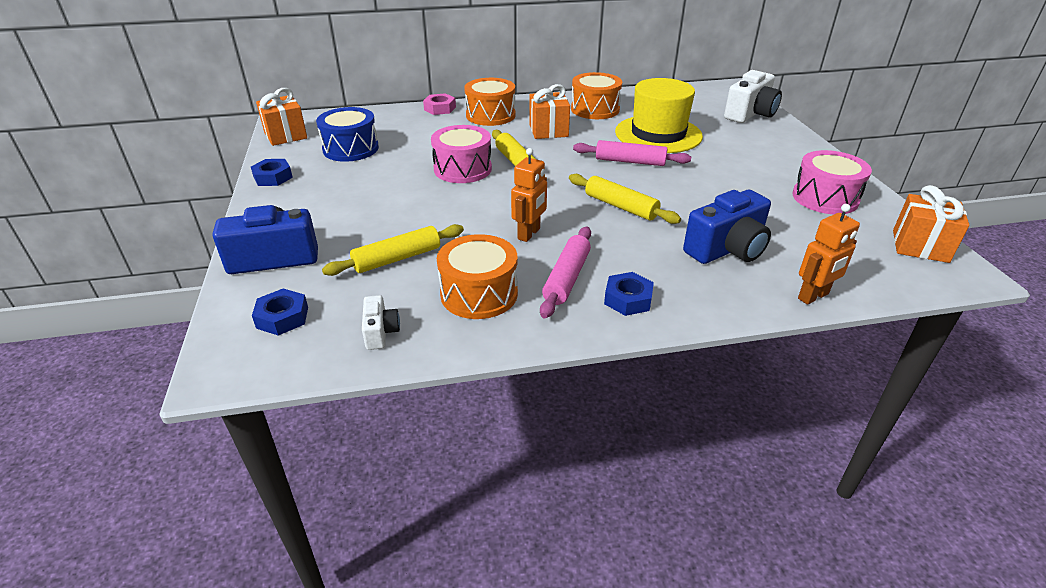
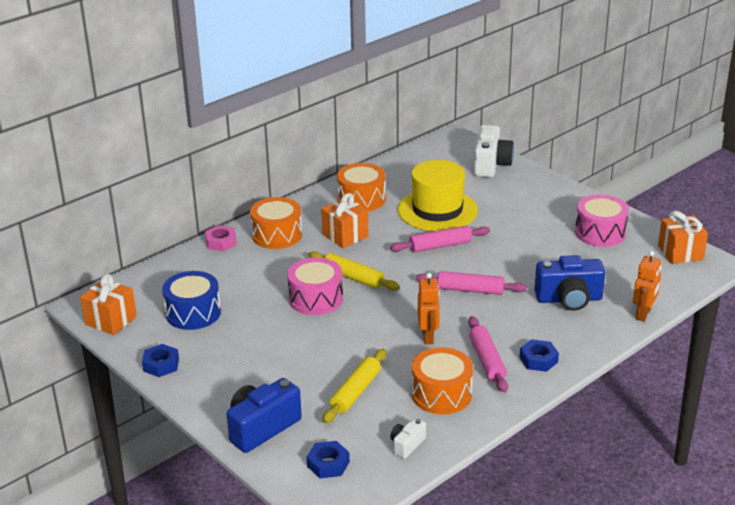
camera: 30 degrees left, 5 degrees down
(380, 332) = (407, 445): white camera -> white camera turned 105 degrees counterclockwise
(621, 206) = (470, 290): yellow rolling pin -> pink rolling pin
(727, 249) = (569, 299): blue camera -> blue camera turned 60 degrees clockwise

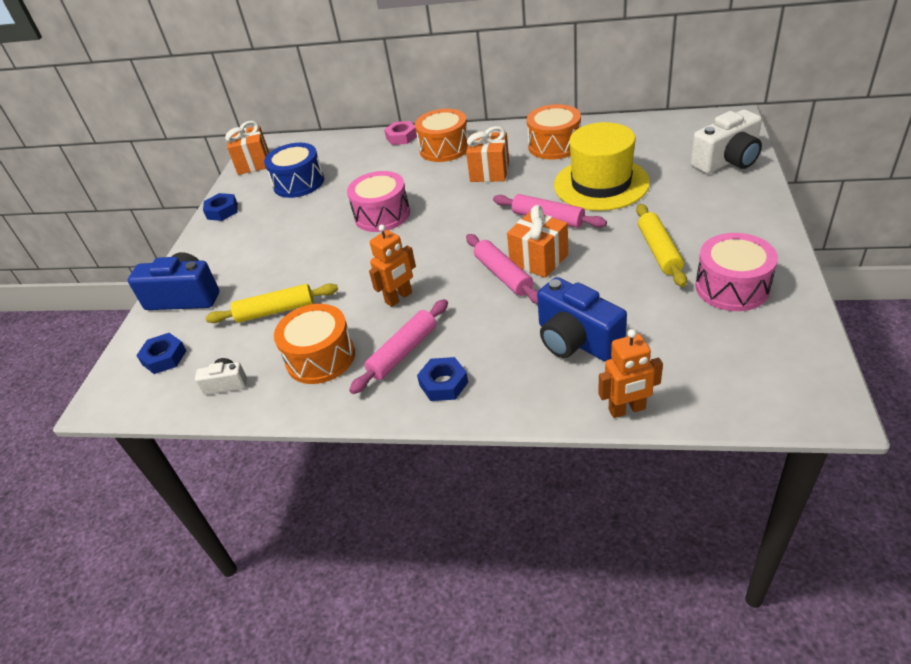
camera: 55 degrees right, 10 degrees up
(353, 277) = (435, 211): yellow rolling pin -> yellow rolling pin (659, 251)
(680, 253) = (798, 365): orange gift -> orange gift (539, 260)

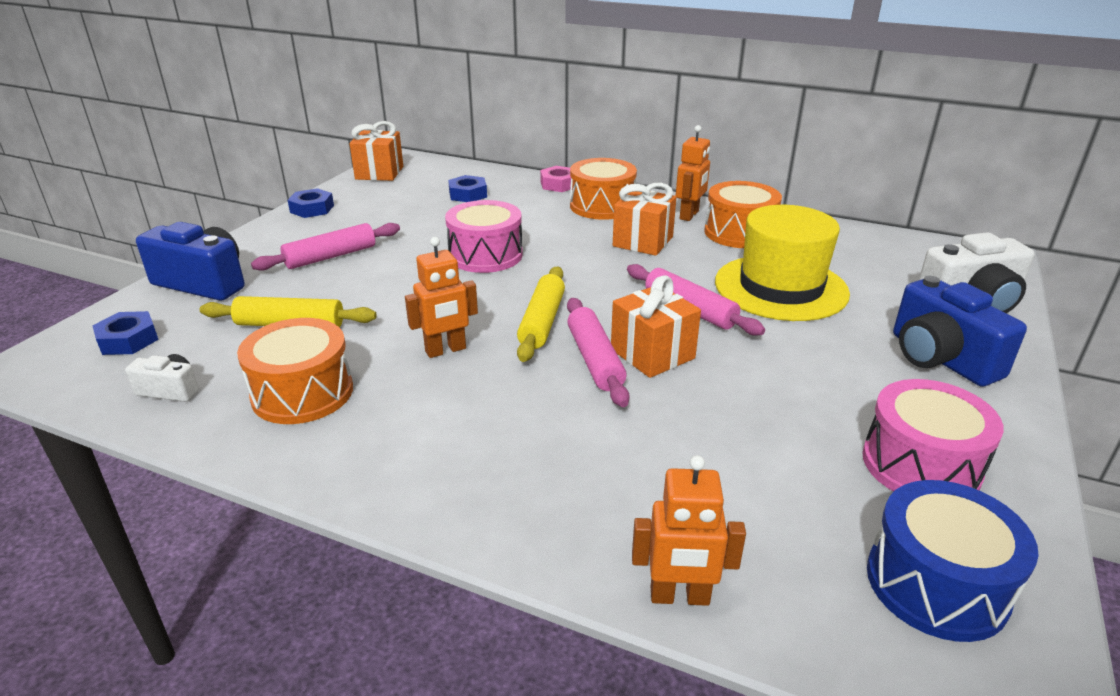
camera: 10 degrees right, 10 degrees down
(298, 183) = (414, 202): blue drum -> blue drum (936, 584)
(403, 352) = (408, 417): pink rolling pin -> pink rolling pin (331, 256)
(443, 383) = (434, 473): blue nut -> blue nut (468, 194)
(512, 139) = (689, 215): none -> orange robot
(576, 340) = (651, 471): blue camera -> blue camera (940, 358)
(659, 251) = (827, 387): yellow rolling pin -> yellow rolling pin (542, 322)

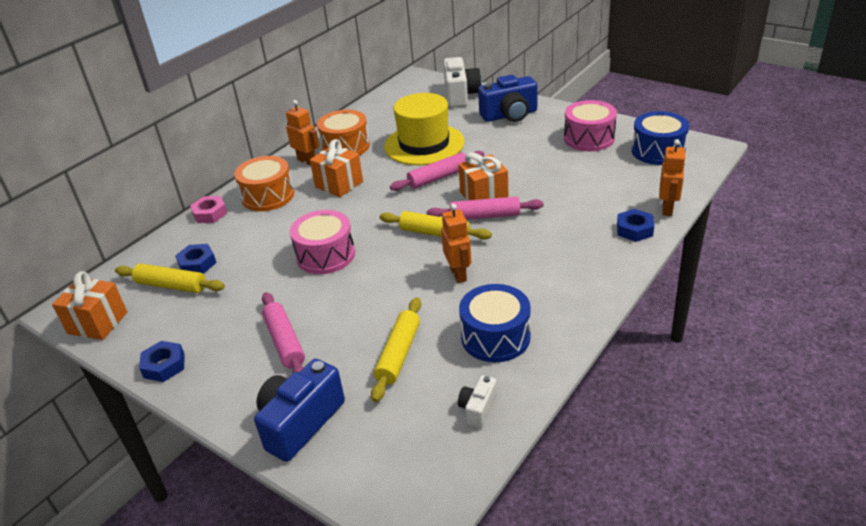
camera: 75 degrees left, 5 degrees up
(128, 340) = (392, 455): blue nut -> blue nut (634, 230)
(302, 393) = (495, 337): orange drum -> blue drum
(431, 190) = (171, 286): none -> yellow rolling pin

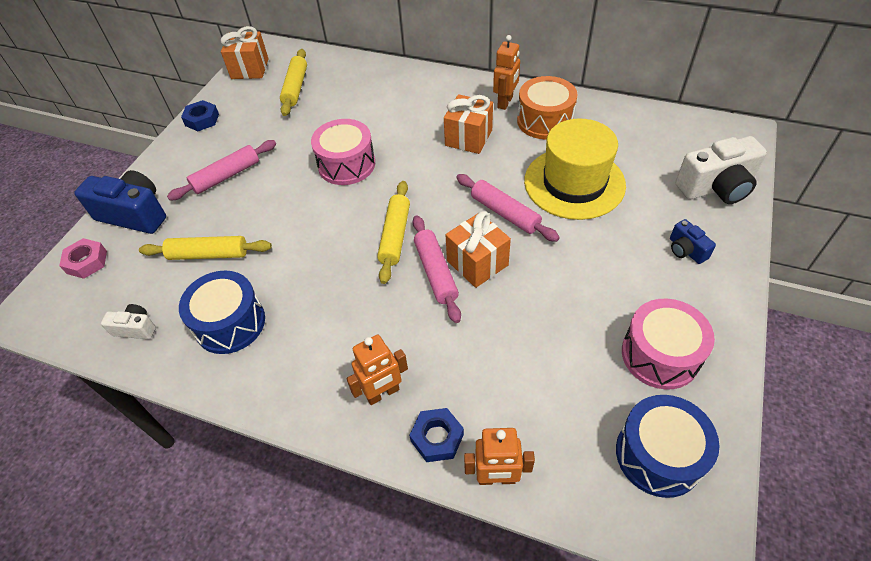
camera: 75 degrees right, 15 degrees up
(197, 263) = (325, 91): blue nut -> none
(210, 214) = (398, 72): pink nut -> pink nut (86, 262)
(268, 196) = (435, 96): orange drum -> none
(458, 274) = (327, 272): orange robot -> orange robot (383, 393)
(509, 115) = (686, 250): blue camera -> blue camera, size x0.51

